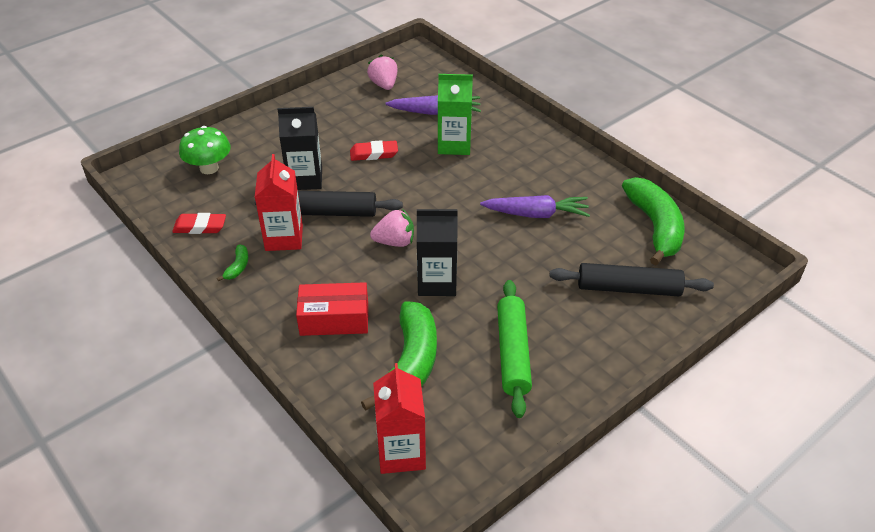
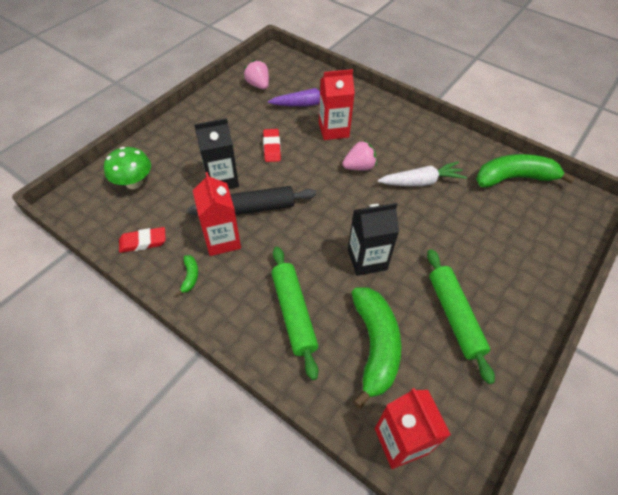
camera: 15 degrees left, 10 degrees up
(334, 319) = (293, 313): red box -> green rolling pin
(374, 153) = (271, 147): red eraser -> red eraser turned 75 degrees counterclockwise
(395, 242) = (318, 227): pink strawberry -> pink strawberry (359, 167)
(454, 145) = (333, 130): green carton -> red carton
(536, 214) = (421, 182): purple carrot -> white carrot
(628, 288) = (518, 237): black rolling pin -> none
(655, 227) = (514, 178): green banana -> green banana turned 75 degrees counterclockwise

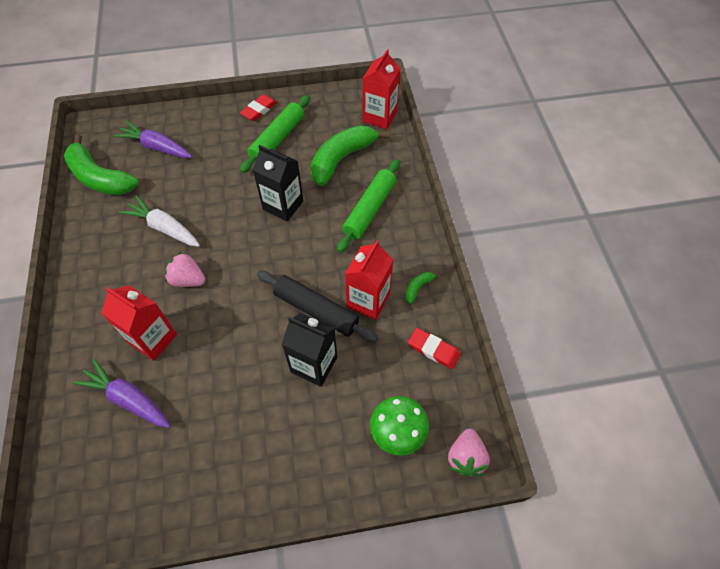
camera: 135 degrees left, 5 degrees up
(258, 85) = (137, 484): pink strawberry -> pink strawberry (465, 457)
(271, 147) = (231, 366): red eraser -> red eraser (259, 110)
(523, 227) = (156, 147): none -> purple carrot

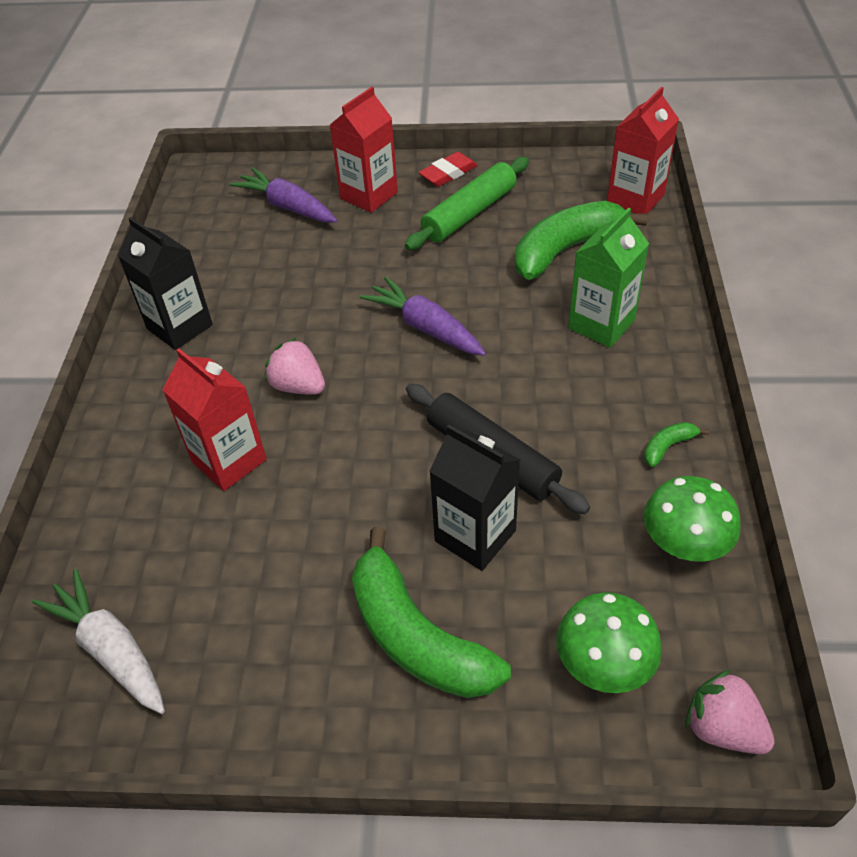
camera: 15 degrees right, 10 degrees down
(100, 178) = (199, 237): green banana -> green banana (416, 636)
(128, 398) = (174, 539): purple carrot -> purple carrot (425, 327)
(164, 228) = (277, 312): white carrot -> white carrot (111, 649)
(283, 205) = (463, 302): black carton -> black carton (180, 327)
(368, 300) = (580, 454): red carton -> red carton (369, 195)
(369, 210) = (601, 324): green rolling pin -> green carton
(433, 350) = (683, 545): red eraser -> green mushroom
(465, 457) = (722, 728): pink strawberry -> pink strawberry turned 105 degrees clockwise

